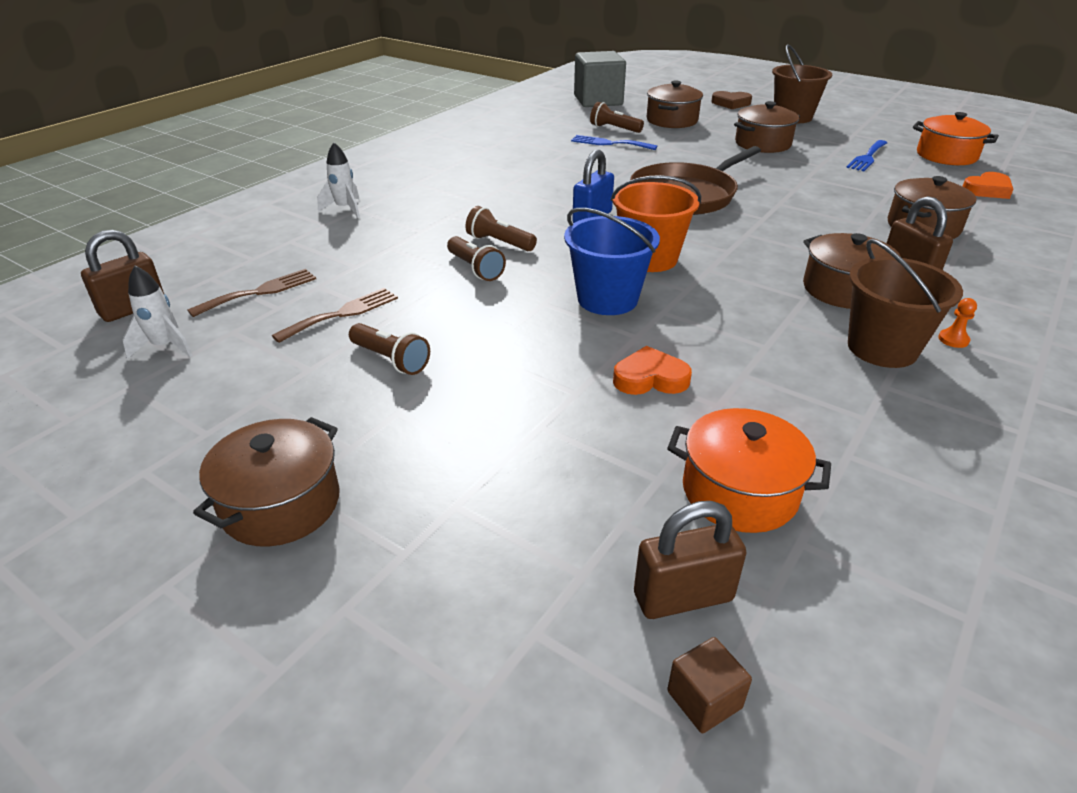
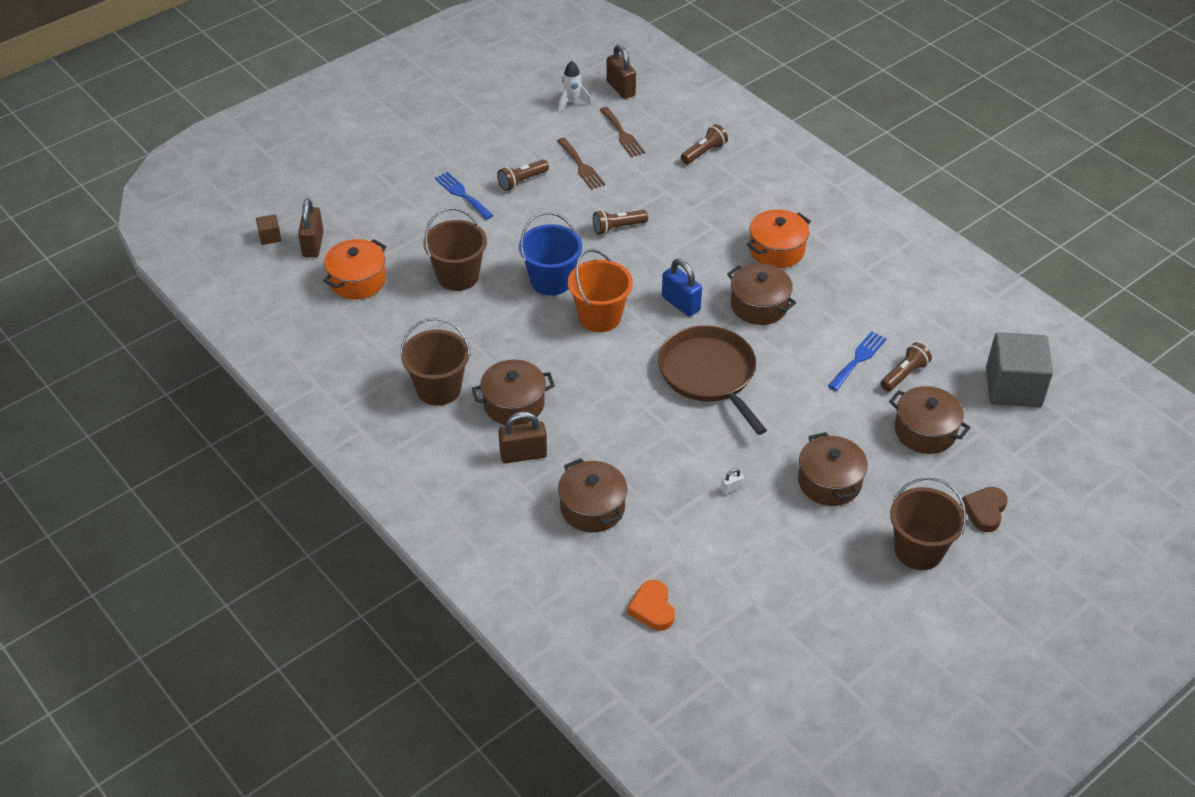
camera: 105 degrees right, 10 degrees up
(281, 504) = (424, 142): brown pot -> brown pot (759, 305)
(345, 209) = (742, 174): white rocket -> none
(499, 243) = (654, 245): brown flashlight -> brown flashlight (704, 152)
(650, 378) = (458, 276): orange heart -> brown bucket
(816, 174) = (731, 488): none -> white padlock
(867, 157) = (766, 555): blue fork -> blue fork (462, 194)
(946, 156) = (753, 632): orange pot -> orange pot (776, 250)
(953, 340) = (431, 429): orange pawn -> none

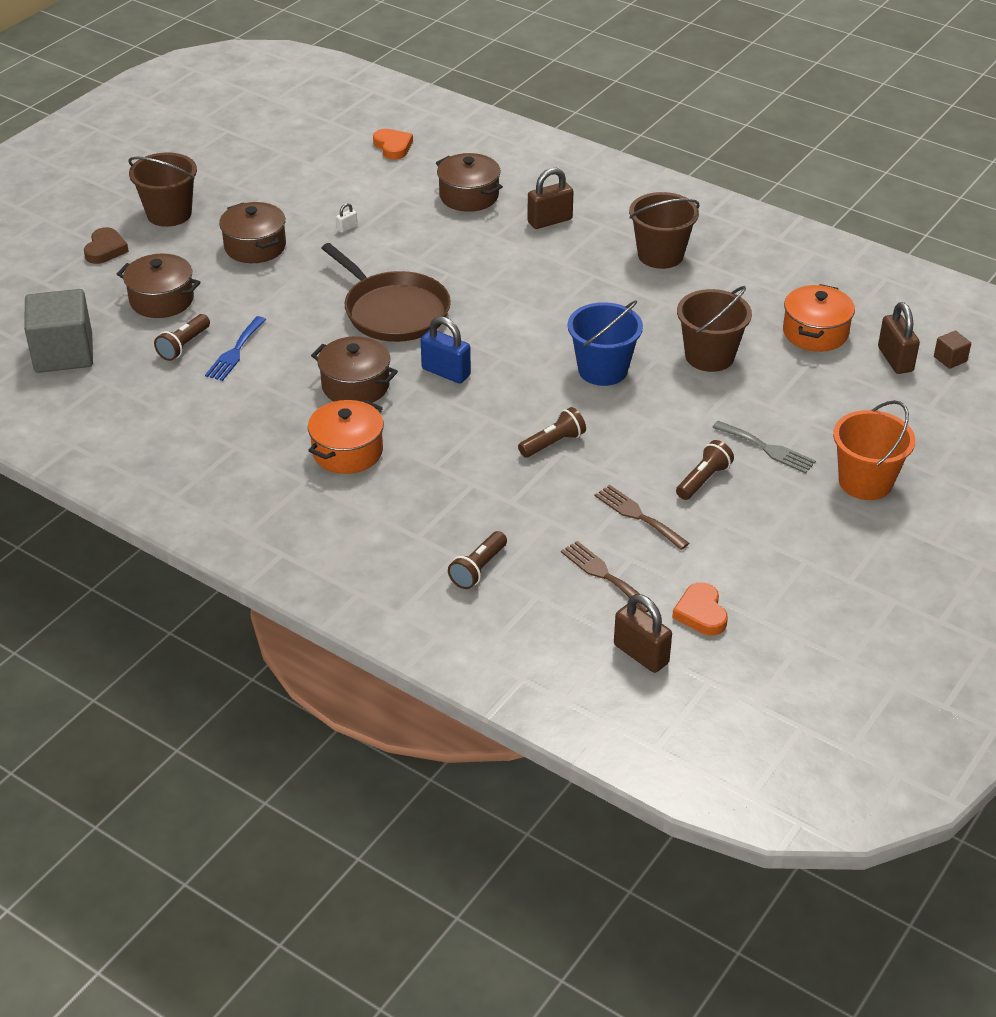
camera: 165 degrees right, 5 degrees down
(462, 194) = (767, 449): blue fork -> grey fork
(514, 404) = (580, 255): brown pot -> none
(572, 103) = (701, 613): white rocket -> orange heart
(599, 317) = (531, 344): orange bucket -> orange bucket (865, 482)

